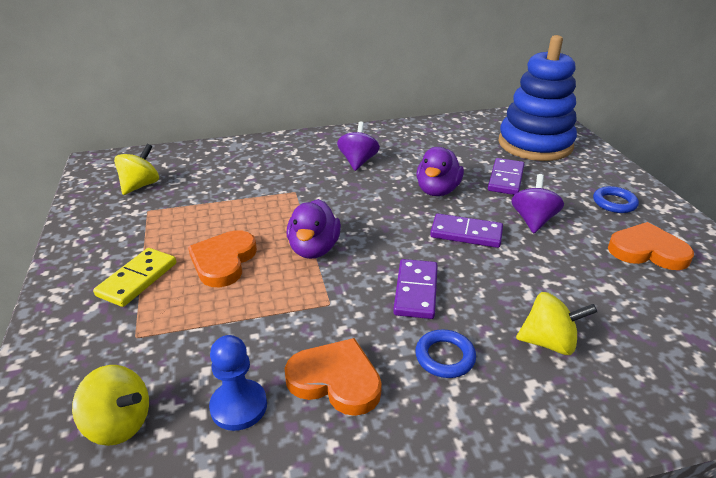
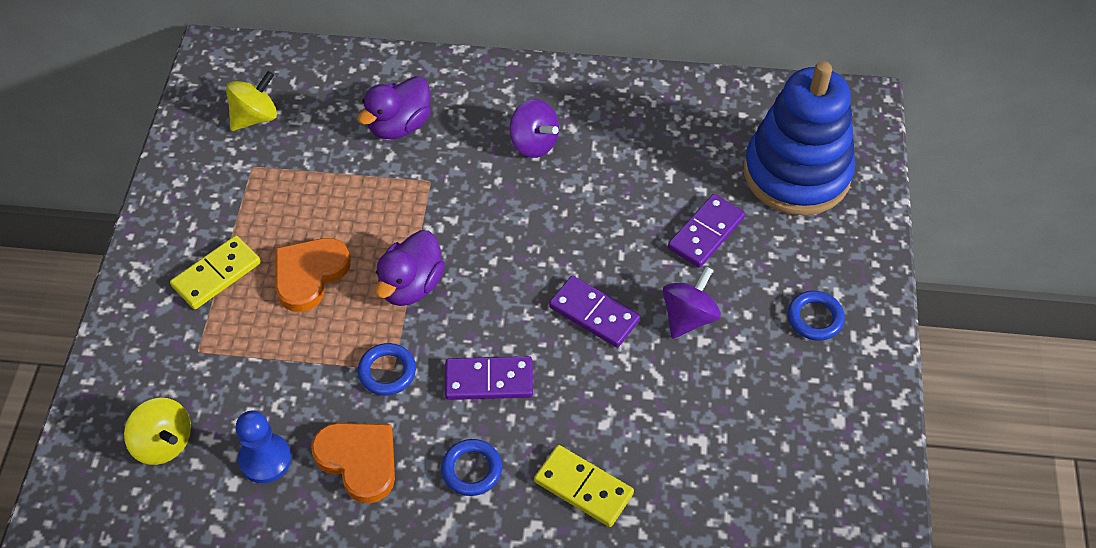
camera: 20 degrees right, 20 degrees up
(325, 307) = (387, 372): none -> blue ring
(358, 162) = (534, 143): purple spinning top -> purple spinning top turned 105 degrees clockwise
(415, 291) = (489, 380): purple domino -> purple domino turned 60 degrees clockwise
(437, 190) = (604, 229): purple duck -> purple duck (399, 125)
(549, 342) = (583, 487): yellow spinning top -> yellow domino
(647, 251) = (789, 406): orange heart -> none

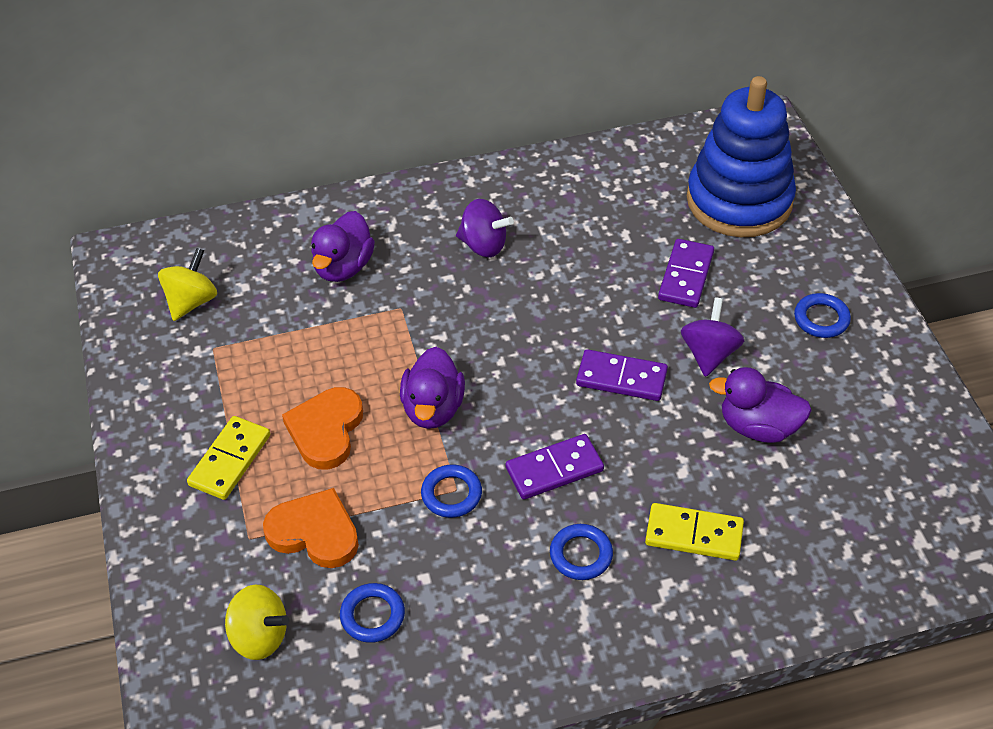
camera: 20 degrees left, 5 degrees down
(265, 459) = (372, 615): blue pawn -> blue ring
(359, 461) = (467, 584): orange heart -> orange heart (314, 532)
(697, 405) = (758, 427): none -> purple duck

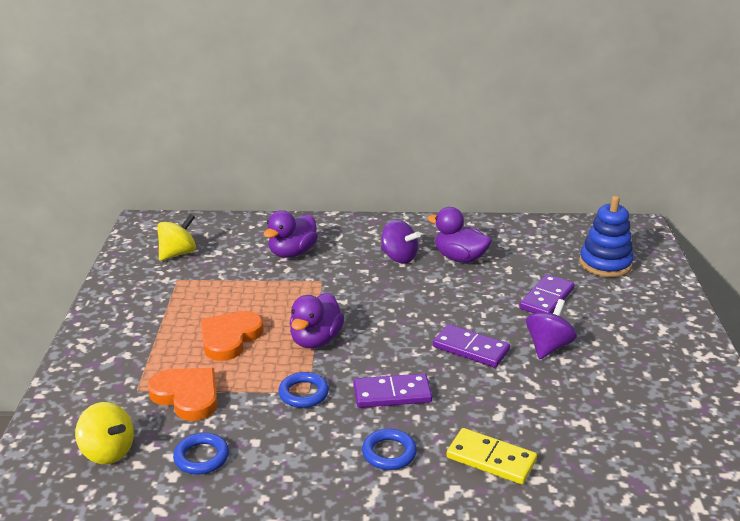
camera: 15 degrees right, 20 degrees down
(230, 460) = (151, 342): yellow domino -> none
(739, 200) = (605, 264): blue stacking toy -> blue stacking toy, size x0.62
(758, 427) = (573, 399): purple duck -> purple duck (460, 258)
(821, 319) = (650, 342): blue ring -> none

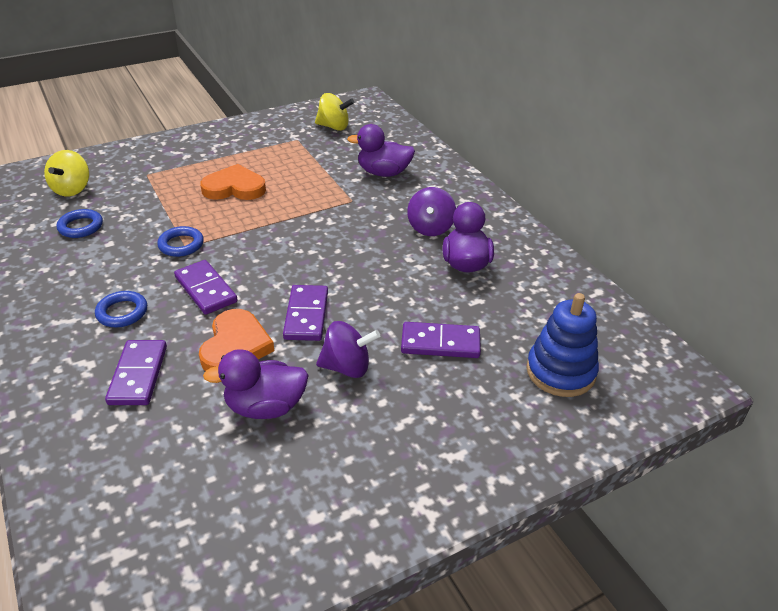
camera: 60 degrees right, 10 degrees up
(187, 396) = (150, 196): orange heart -> orange heart (235, 346)
(316, 340) = (259, 226): purple duck -> purple duck (265, 407)
(491, 459) = (138, 375): yellow domino -> purple domino

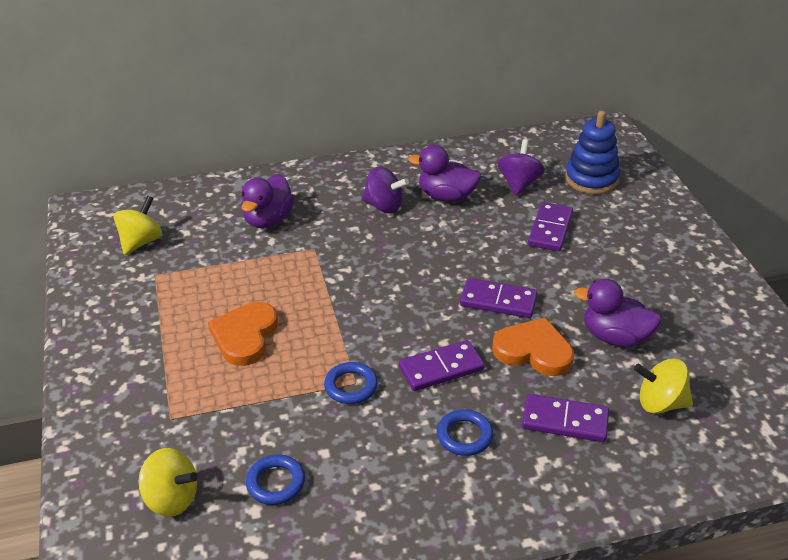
camera: 75 degrees left, 0 degrees up
(163, 449) = (660, 403): none -> yellow spinning top
(265, 407) = (615, 337): purple duck -> purple duck turned 105 degrees clockwise
(347, 367) = (572, 284): purple spinning top -> purple spinning top (519, 183)

